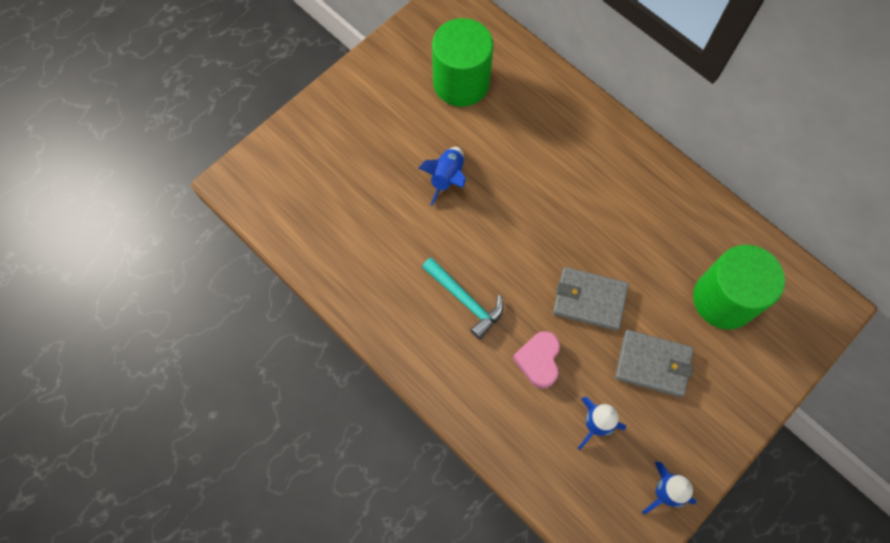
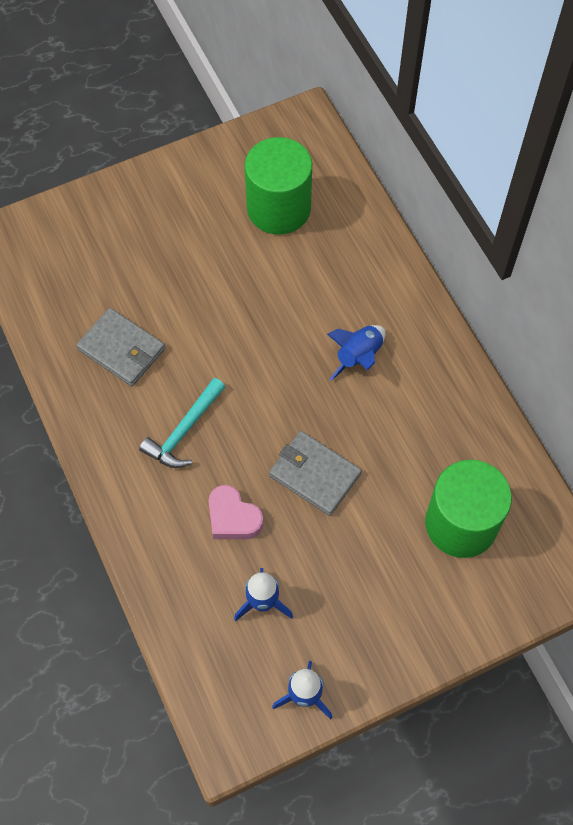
camera: 20 degrees right, 5 degrees down
(447, 178) = (220, 301): blue rocket -> blue rocket (359, 357)
(465, 300) = (184, 431): turquoise hammer -> turquoise hammer turned 60 degrees clockwise
(538, 360) = (233, 517): pink heart -> pink heart turned 75 degrees counterclockwise
(653, 364) = (353, 563): grey wallet -> grey wallet (121, 349)

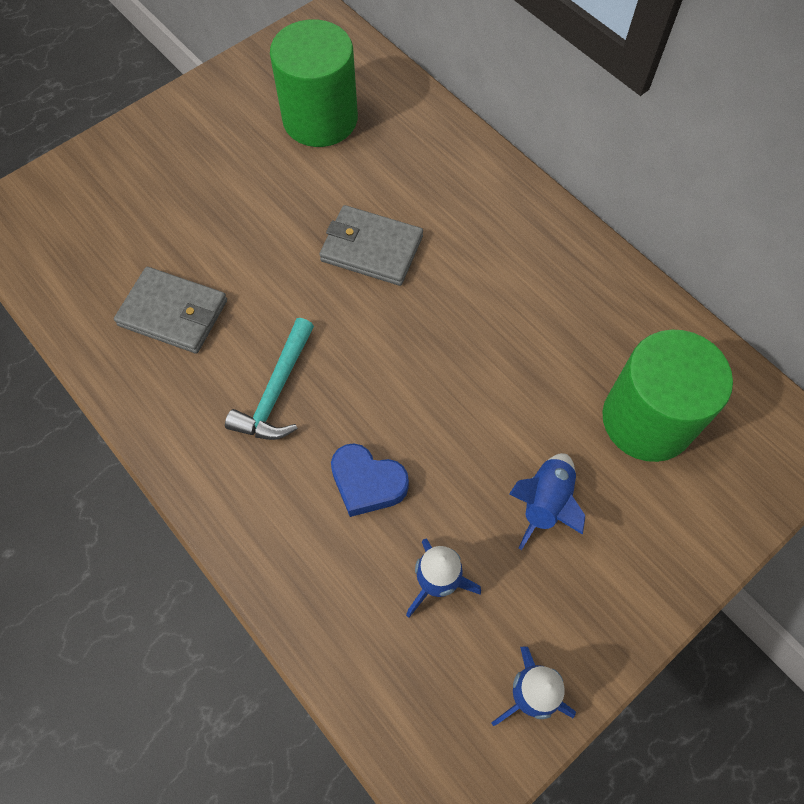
camera: 15 degrees left, 0 degrees up
(233, 517) = (367, 483): pink heart -> blue heart
(314, 474) = (452, 405): grey wallet -> grey wallet (371, 249)
(359, 357) = (462, 257): blue rocket -> blue rocket (545, 503)

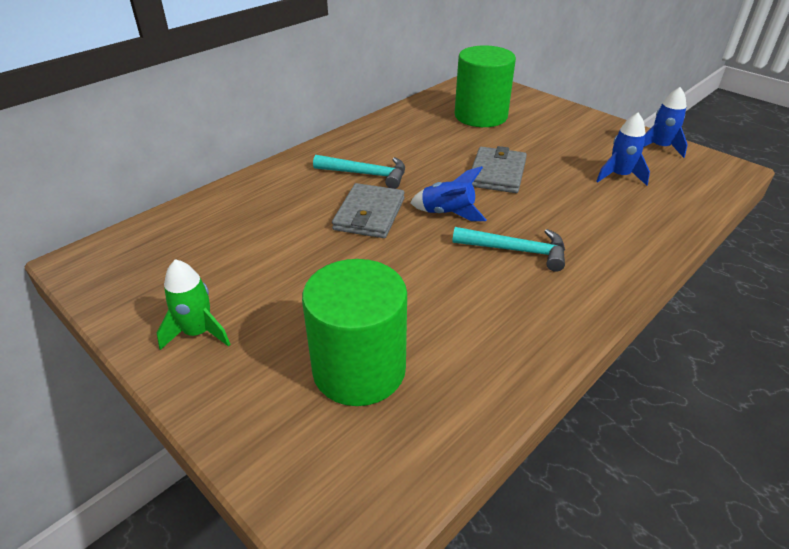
camera: 95 degrees left, 25 degrees down
(173, 313) = (457, 322): grey wallet -> grey wallet (497, 173)
(208, 118) = (198, 332): none -> green rocket
(320, 119) = (217, 252): green cylinder -> green cylinder (359, 369)
(367, 483) = (569, 204): blue heart -> none
(464, 249) = (366, 174): none -> turquoise hammer
(545, 503) = (548, 144): blue rocket -> blue rocket (448, 213)

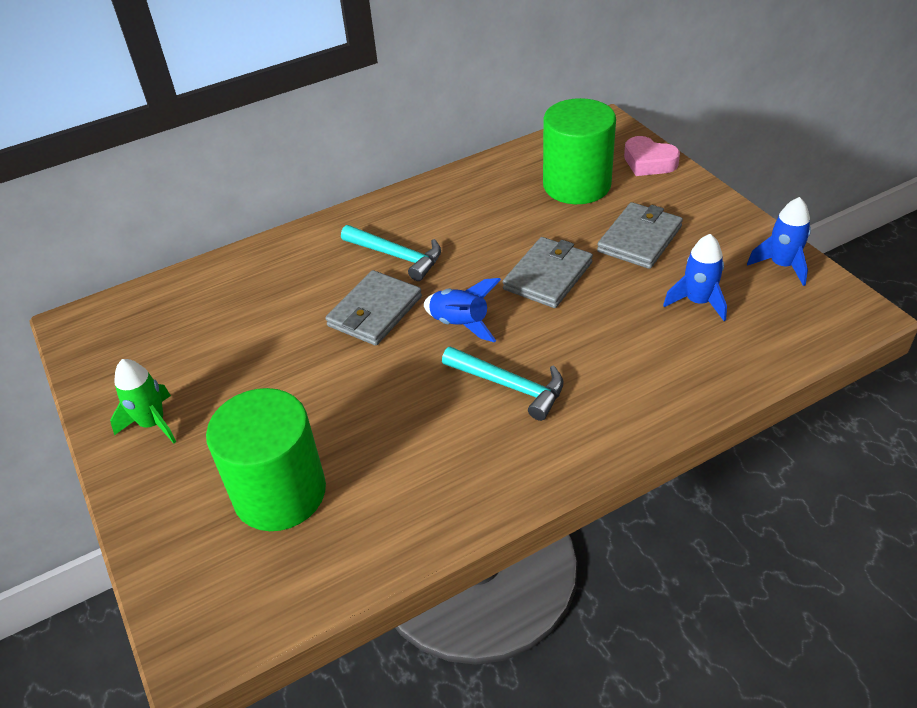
camera: 20 degrees right, 5 degrees up
(524, 98) = (648, 162): none -> pink heart
(549, 143) = (639, 239): none -> grey wallet

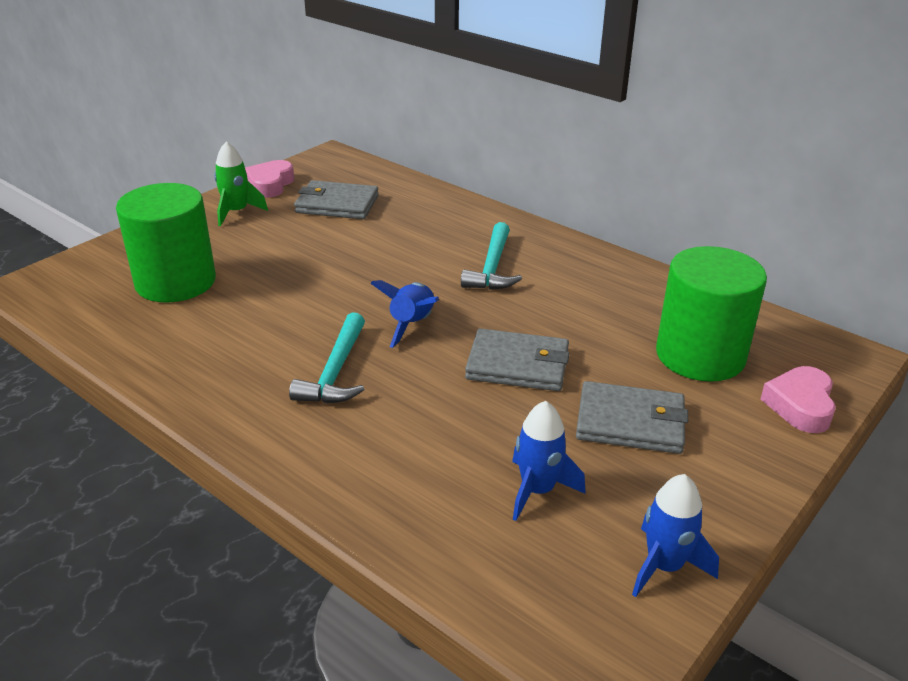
camera: 65 degrees right, 10 degrees down
(106, 385) = (270, 184): none -> pink heart
(375, 311) = (406, 274): grey wallet -> grey wallet (337, 204)

